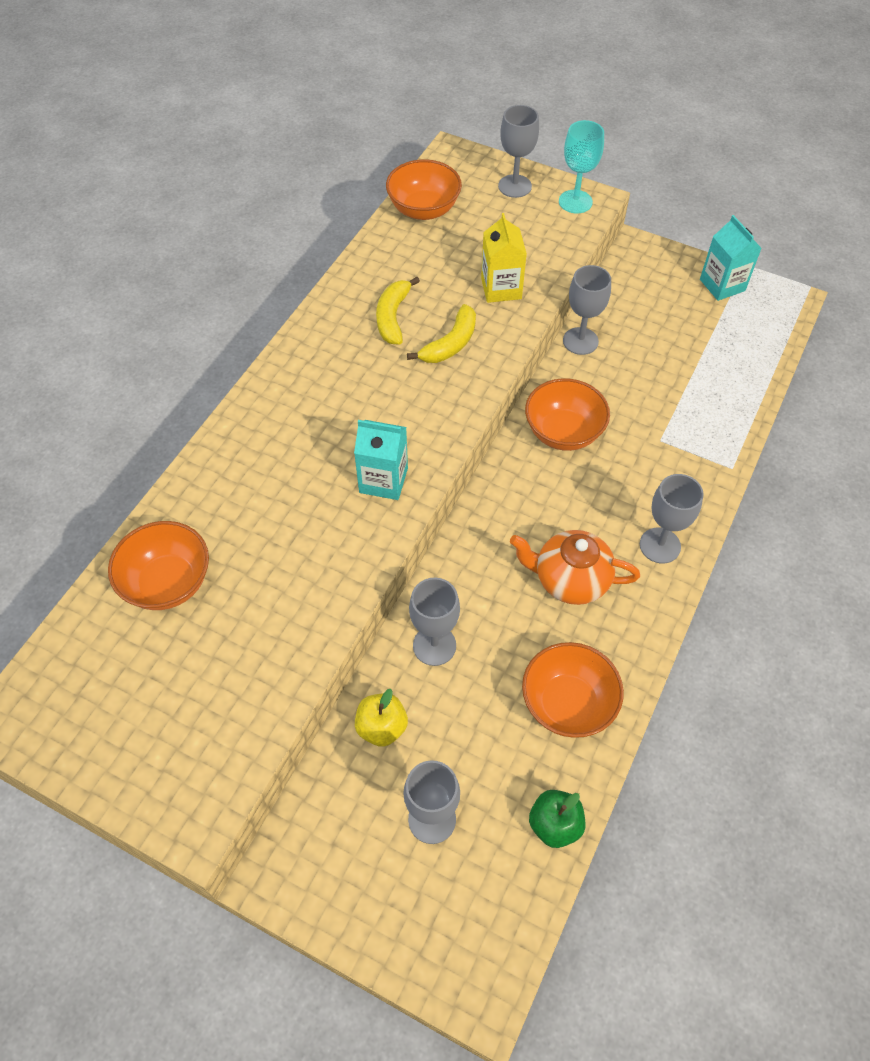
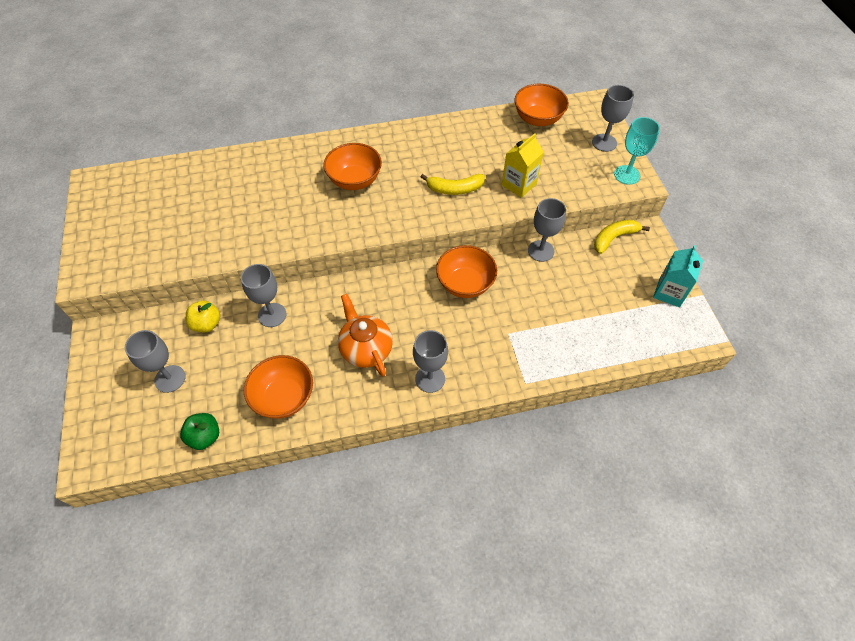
camera: 50 degrees right, 0 degrees up
(168, 583) = (203, 183): orange bowl -> orange bowl (355, 180)
(383, 480) = (335, 220): turquoise carton -> none
(393, 317) = (447, 155): yellow banana -> yellow banana (614, 238)

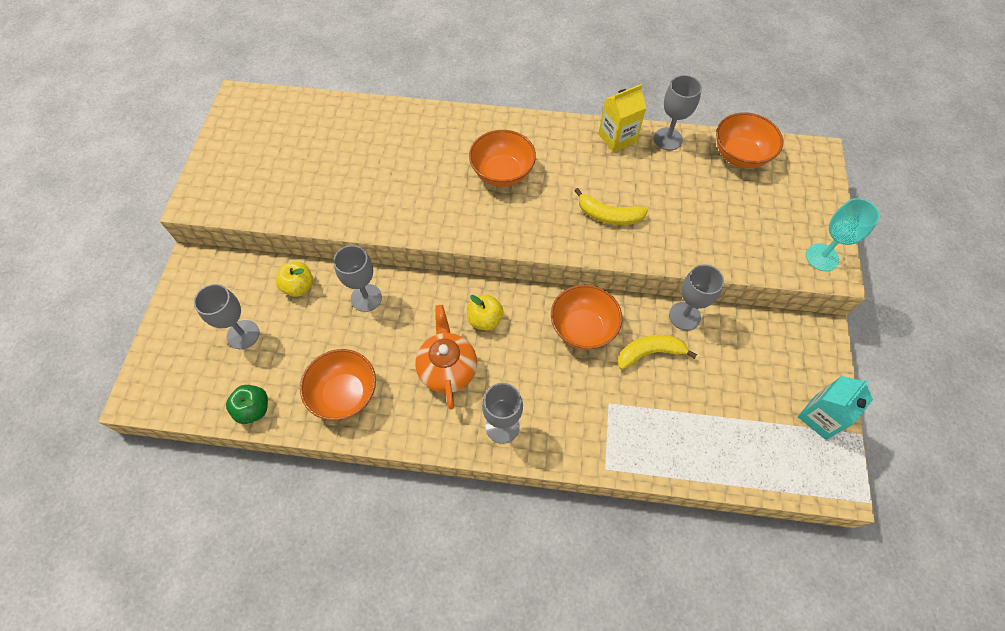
camera: 20 degrees right, 5 degrees up
(382, 301) = (485, 319): none -> yellow apple
(519, 184) = (685, 231): yellow carton -> yellow carton (617, 138)
(604, 142) = (810, 208): grey goblet -> grey goblet (668, 139)
(614, 238) = (778, 327): yellow banana -> yellow banana (649, 353)

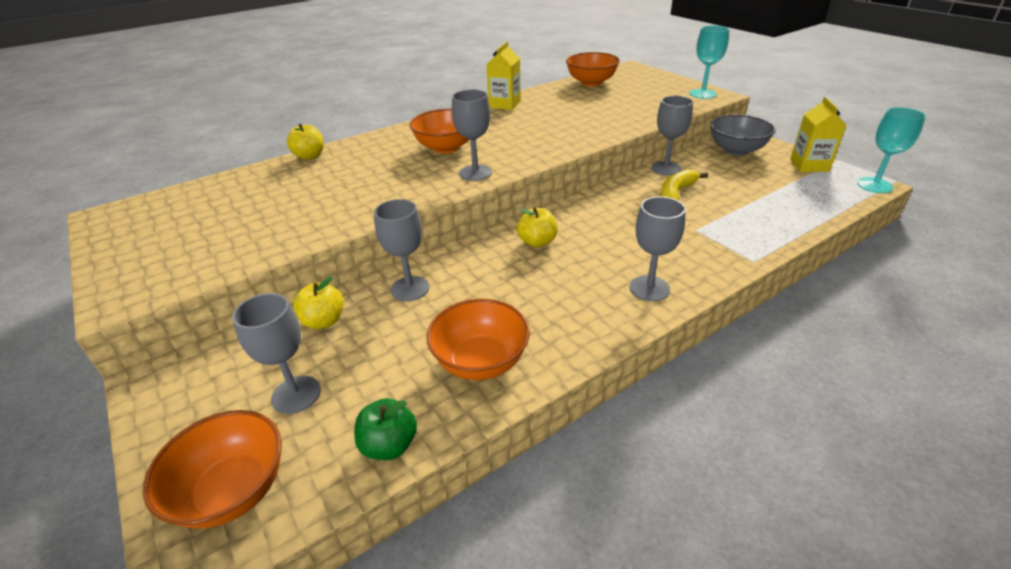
camera: 40 degrees left, 25 degrees down
(402, 112) = (309, 156): none -> yellow apple
(447, 369) = (551, 285): orange teapot -> none
(583, 328) = (615, 207): orange bowl -> orange bowl (233, 491)
(608, 215) = (555, 132): yellow banana -> none
(668, 139) = (538, 93): grey goblet -> grey goblet (475, 173)
(783, 343) = (736, 150): none -> grey bowl
(820, 417) = (809, 165): turquoise carton -> yellow carton
(838, 489) = (874, 185): none -> turquoise goblet

